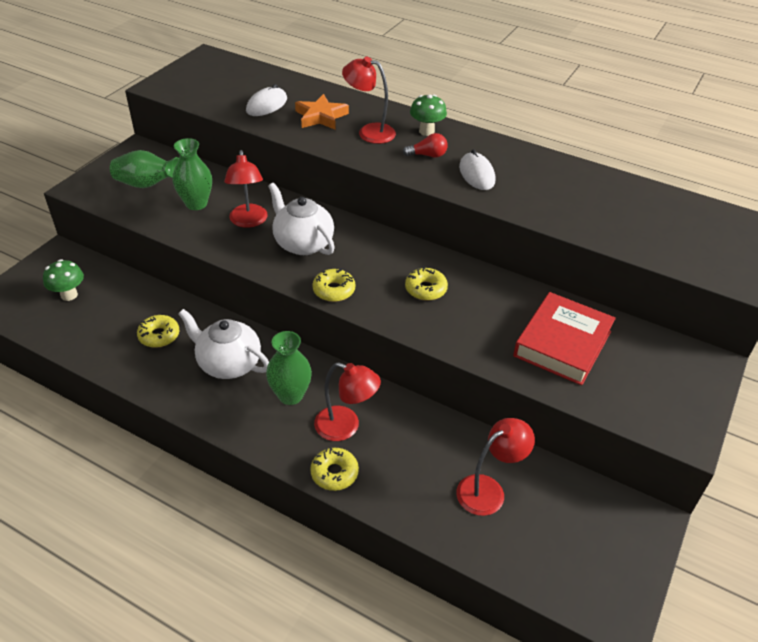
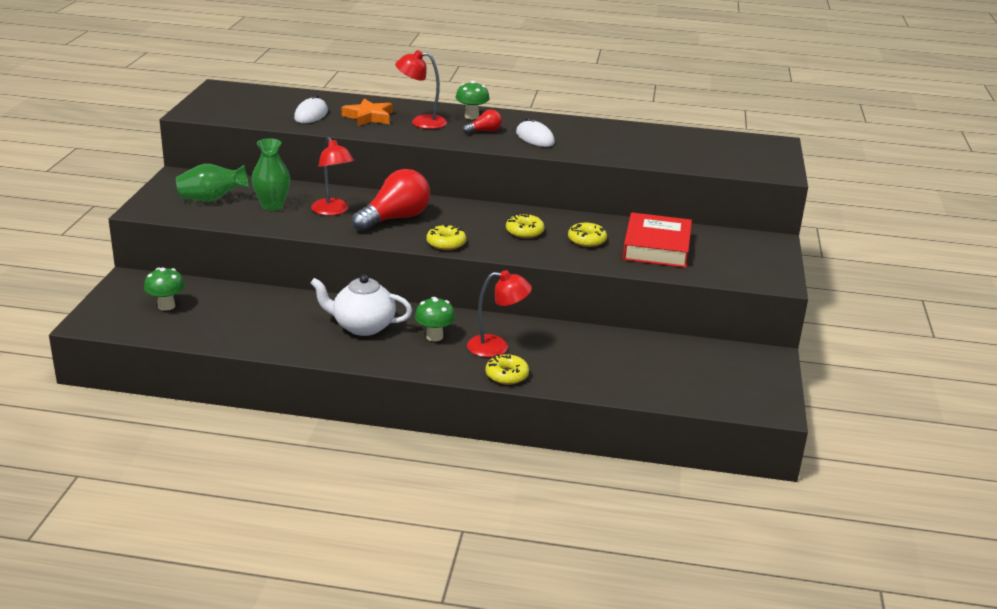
camera: 20 degrees left, 15 degrees down
(159, 336) = (281, 319): yellow donut -> yellow donut (586, 240)
(290, 395) = (434, 336): green vase -> green mushroom
(303, 243) = (395, 218): white teapot -> red light bulb
(488, 490) = (638, 362): red lamp -> none

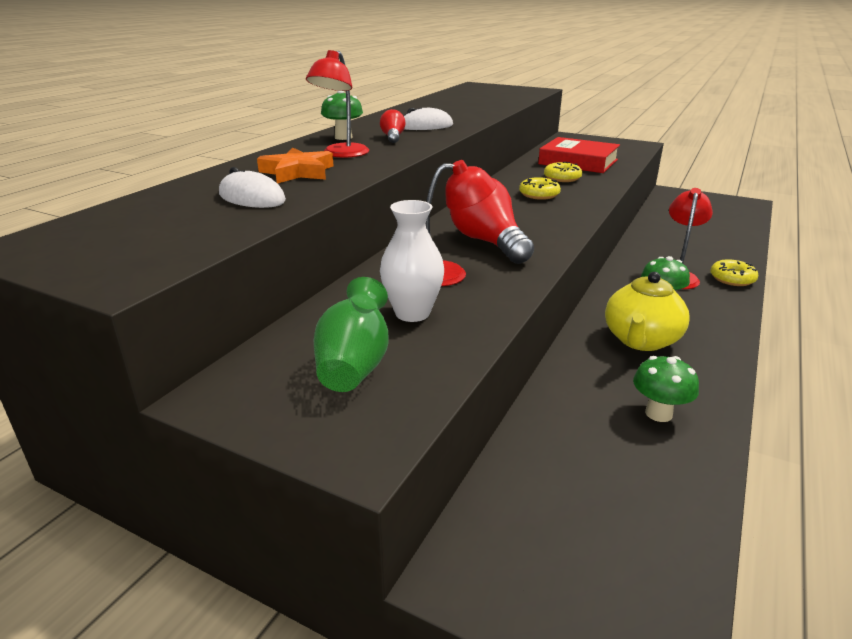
camera: 70 degrees left, 0 degrees up
(166, 306) = (580, 521): green mushroom -> green mushroom (658, 413)
(272, 206) = (412, 313): green vase -> white vase
(362, 326) = (641, 340): white teapot -> yellow teapot
(446, 243) = (562, 226): yellow donut -> none

